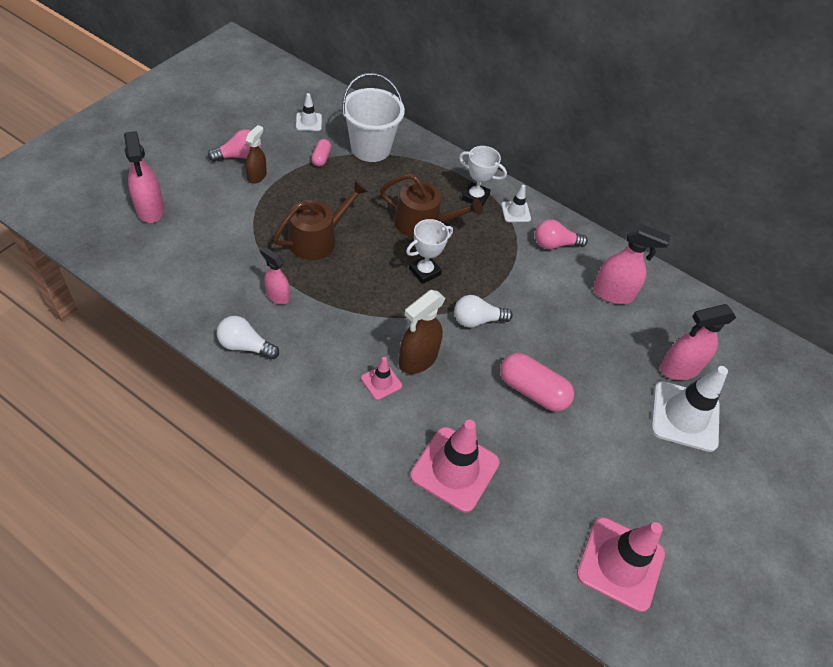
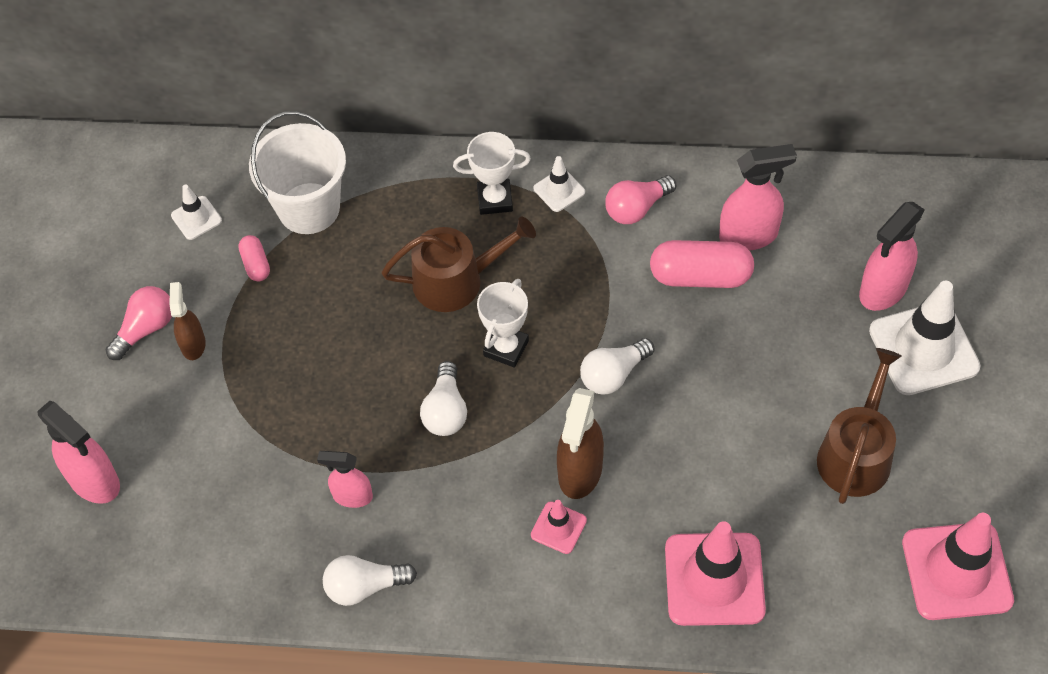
camera: 20 degrees left, 5 degrees up
(318, 239) = (341, 386): brown watering can -> brown watering can (856, 453)
(365, 283) = (446, 411): none -> white light bulb
(532, 390) = (737, 426): pink capsule -> pink capsule (700, 276)

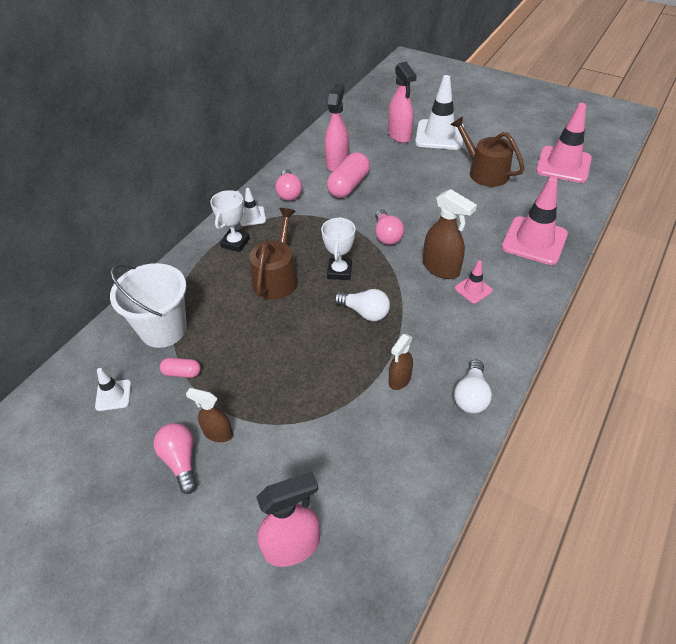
camera: 65 degrees left, 10 degrees down
(352, 496) = (399, 380): pink spray bottle -> brown spray bottle
(506, 348) = (339, 271): white trophy -> white trophy turned 45 degrees clockwise
(613, 374) = (387, 235): white light bulb -> pink light bulb

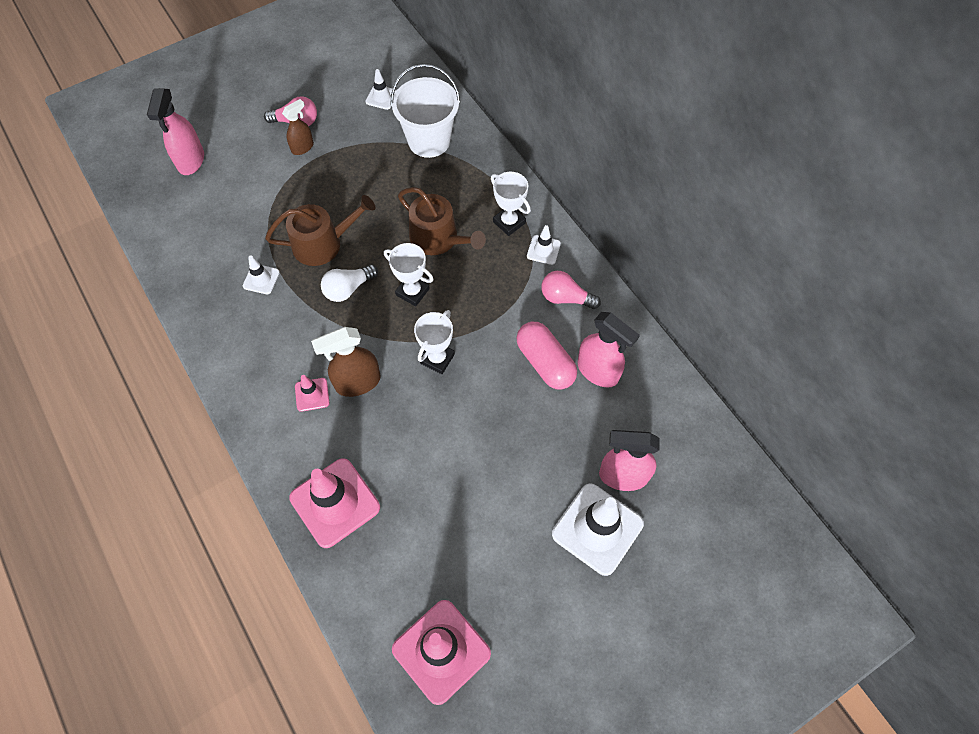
camera: 115 degrees right, 15 degrees up
(182, 373) = (374, 141): pink capsule -> none
(387, 235) = (437, 359): pink light bulb -> white trophy
(399, 380) = (261, 279): brown spray bottle -> white traffic cone
(471, 396) = (209, 321): white light bulb -> none
(484, 172) = (485, 533): brown watering can -> brown watering can (323, 243)

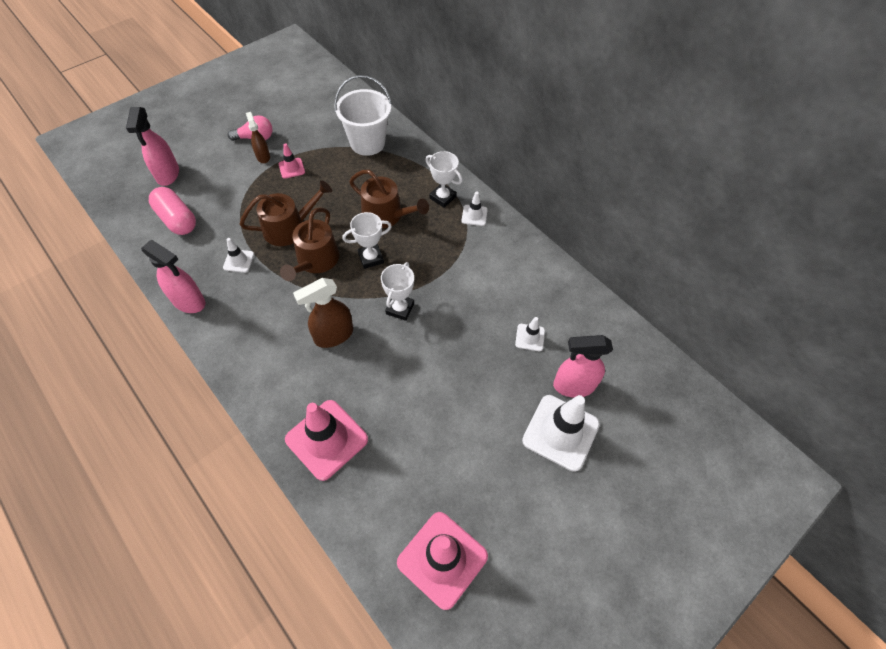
camera: 10 degrees left, 5 degrees down
(302, 147) = (263, 156): brown spray bottle -> brown spray bottle turned 60 degrees counterclockwise
(312, 394) = (294, 350): pink traffic cone -> pink traffic cone (291, 168)
(348, 289) = (315, 261): white light bulb -> brown watering can
(381, 97) = (324, 115): white traffic cone -> white traffic cone (530, 337)
(412, 292) = (371, 258): white trophy -> white trophy turned 45 degrees counterclockwise
(545, 362) = (491, 302): pink capsule -> pink capsule (177, 219)
(565, 298) = (499, 250): pink light bulb -> none
(598, 371) = (536, 304): pink spray bottle -> pink spray bottle (189, 301)

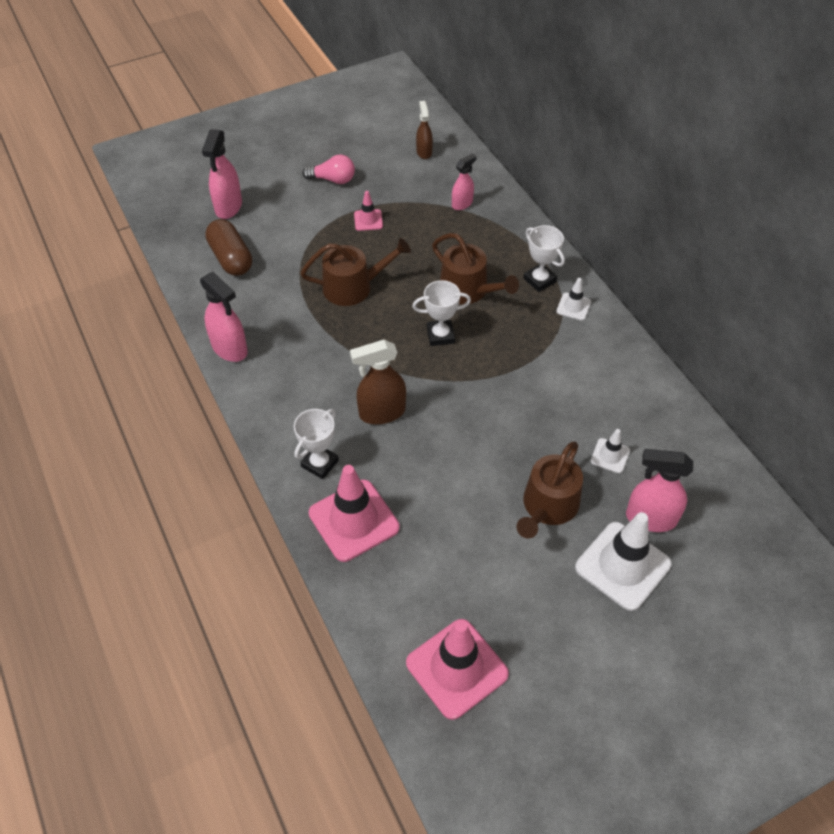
camera: 15 degrees right, 5 degrees down
(177, 219) = (231, 258): pink capsule -> brown capsule
(238, 261) = (291, 314): white traffic cone -> none
(263, 156) = (338, 202): brown spray bottle -> brown spray bottle (424, 152)
(315, 261) = (376, 328): brown watering can -> brown watering can (547, 507)
(367, 143) = (462, 204): white bucket -> pink spray bottle
(400, 308) = (463, 397): white trophy -> white trophy (320, 463)

